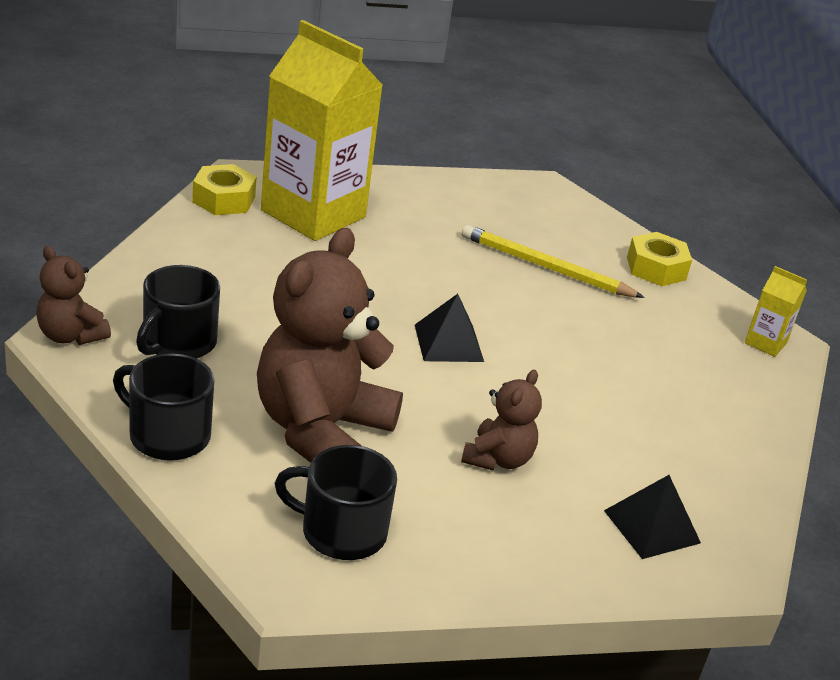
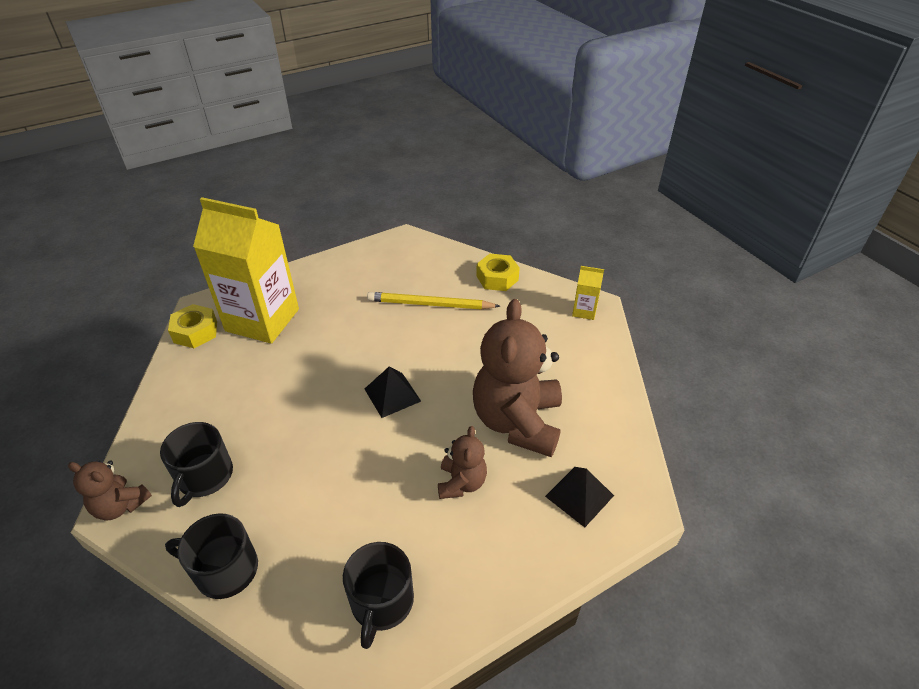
camera: 15 degrees left, 10 degrees up
(321, 430) = (334, 513): brown teddy bear -> brown teddy bear (517, 422)
(341, 531) = (381, 602): black mug -> black mug turned 75 degrees counterclockwise

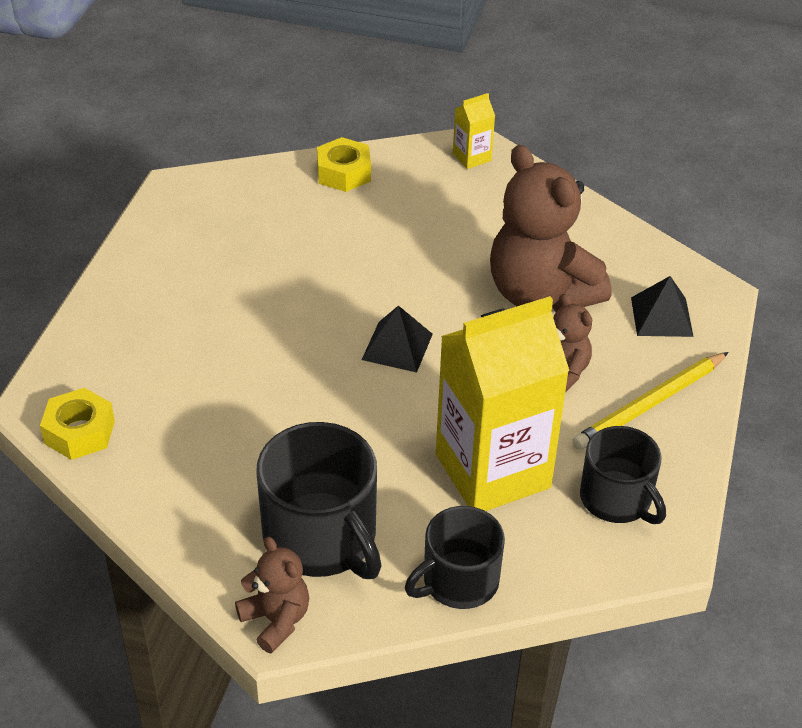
camera: 45 degrees left, 0 degrees up
(120, 505) = (276, 620): brown teddy bear -> brown teddy bear turned 105 degrees counterclockwise
(204, 476) = (321, 537): black mug -> black mug, size x1.53
(262, 320) = (143, 370): yellow carton -> yellow carton (492, 471)
(430, 304) = (311, 240): yellow pencil -> yellow pencil (650, 404)

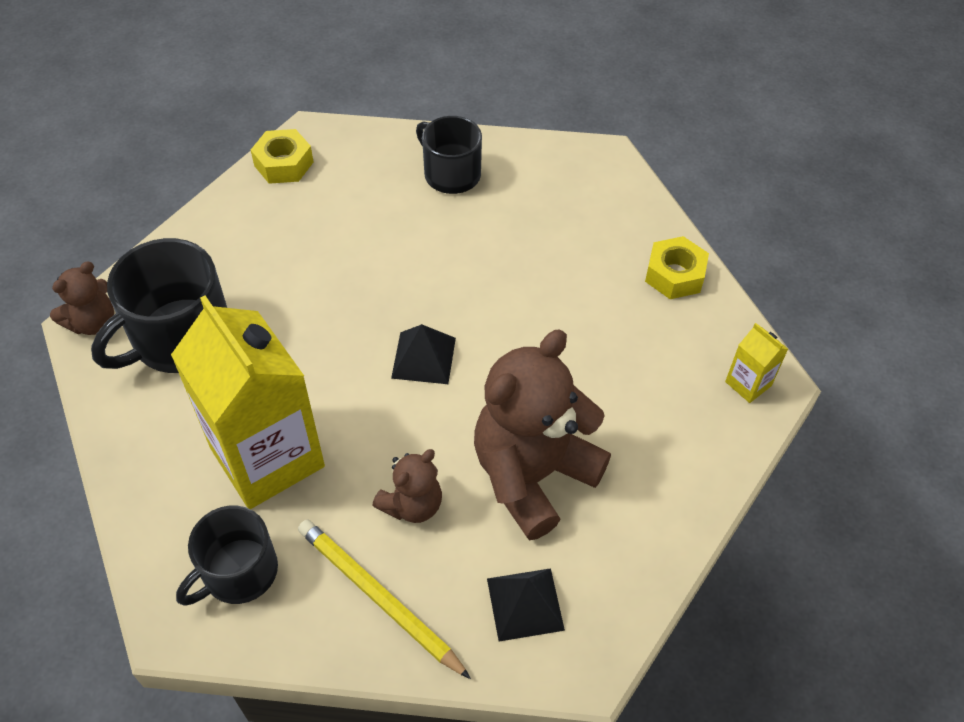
camera: 80 degrees right, 10 degrees up
(459, 581) = (133, 445): black mug -> black mug (451, 174)

